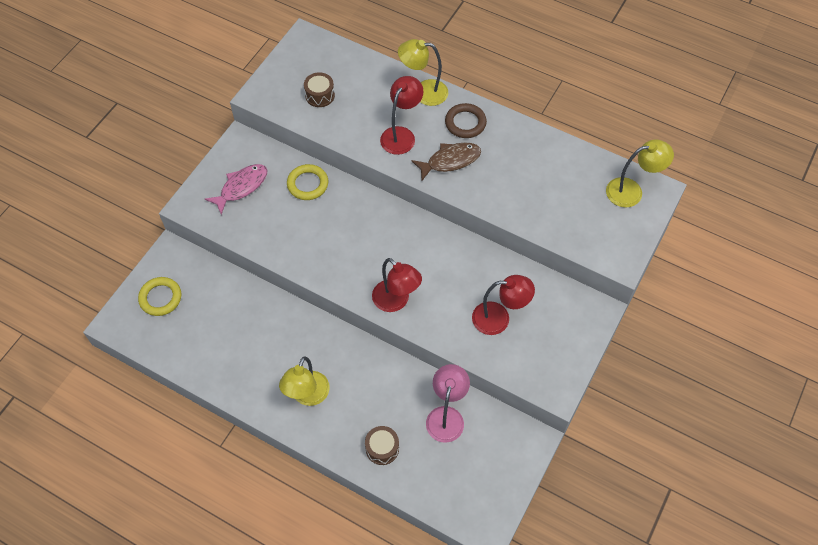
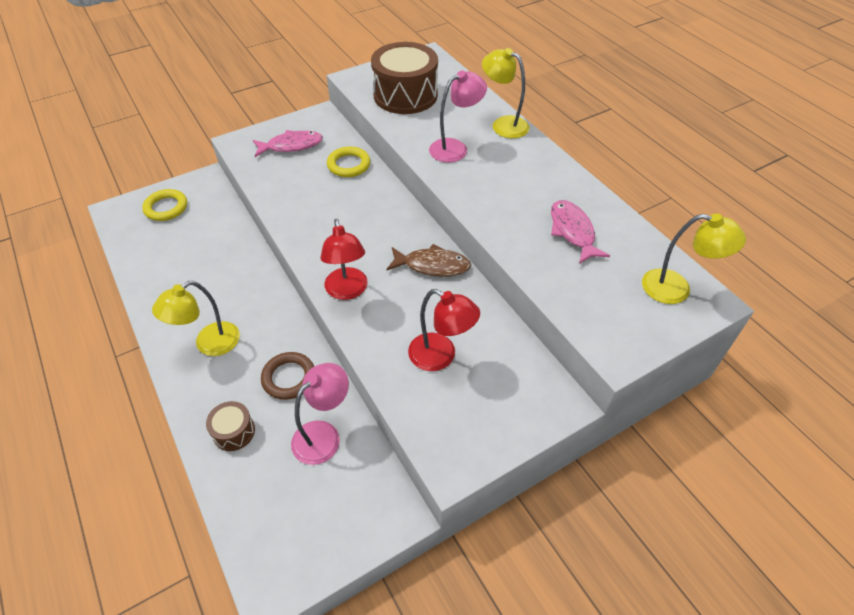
camera: 30 degrees right, 10 degrees down
(320, 95) = (405, 95): brown drum -> brown drum, size x2.13
(401, 135) = (455, 148): red lamp -> pink lamp
(450, 161) = (487, 185): brown fish -> brown fish (432, 265)
(465, 123) = (526, 161): brown ring -> brown ring (289, 378)
(538, 175) = (572, 231): none -> pink fish

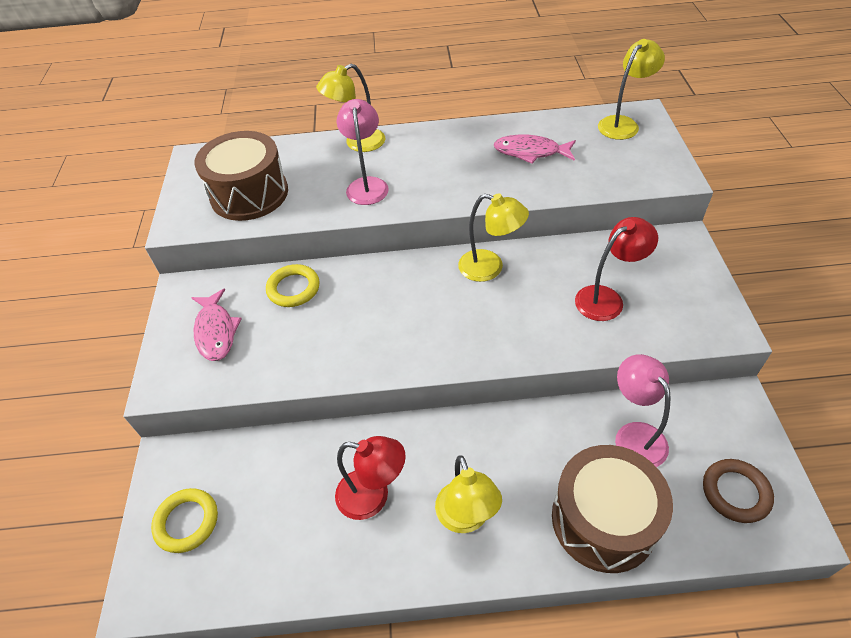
camera: 60 degrees left, 0 degrees up
(234, 432) = (603, 520): brown drum -> brown drum, size x2.13
(289, 378) = (550, 447): brown ring -> brown ring (735, 492)
(291, 146) = (216, 331): pink fish -> pink fish turned 150 degrees clockwise
(347, 291) = (489, 344): red lamp -> red lamp (373, 496)
(432, 265) = (490, 268): brown fish -> yellow lamp

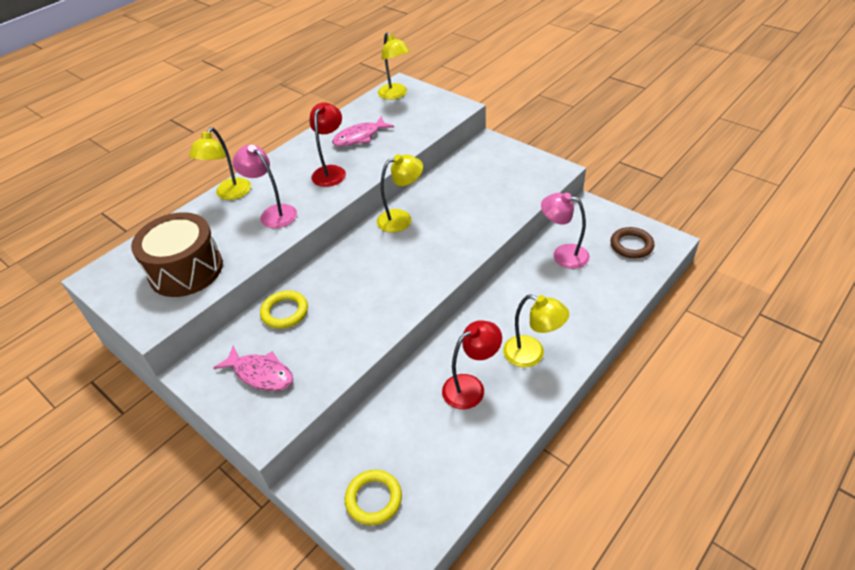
camera: 45 degrees left, 5 degrees down
(603, 520) = (593, 301): brown drum -> none
(607, 298) = (484, 193): red lamp -> red lamp (331, 171)
(623, 124) = (395, 95): yellow lamp -> yellow lamp turned 150 degrees clockwise

